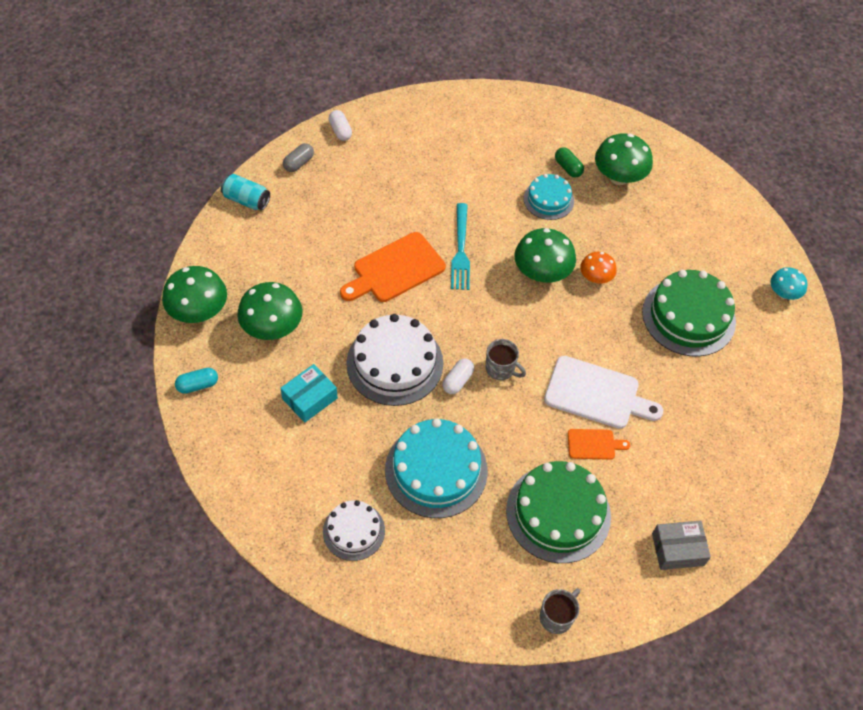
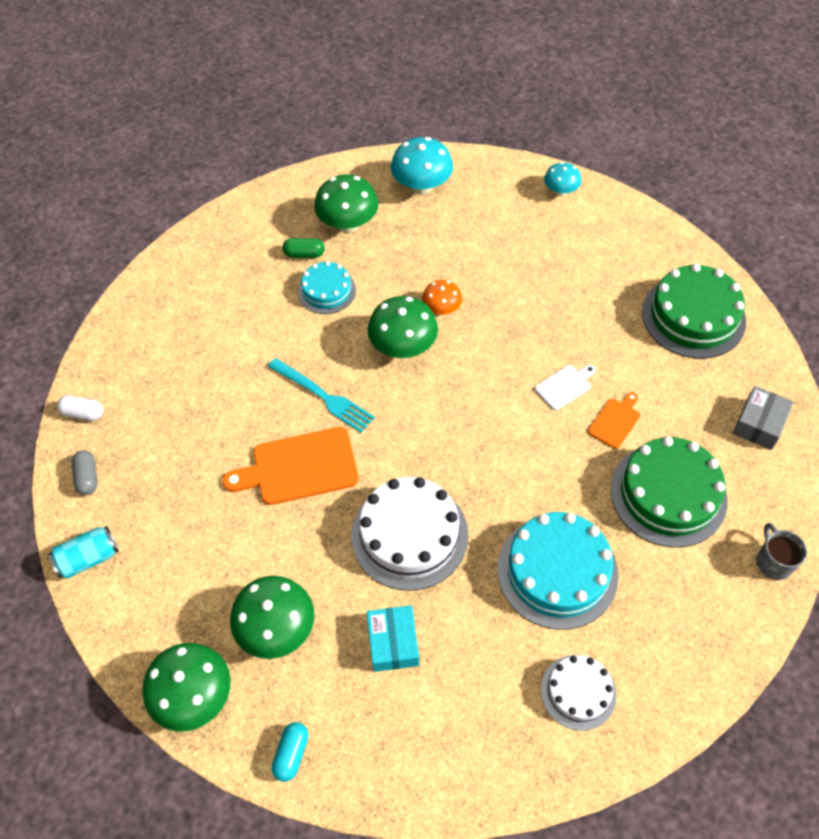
camera: 50 degrees left, 0 degrees up
(395, 269) = (299, 467): orange cutting board -> orange cutting board turned 75 degrees clockwise
(457, 381) = (470, 491): white capsule -> none
(501, 369) = (484, 446): grey mug -> none
(596, 394) = (565, 386): white cutting board -> white cutting board, size x0.52
(688, 316) = (534, 268): green cake -> green cake (693, 316)
(698, 201) = (422, 186): none -> turquoise mushroom

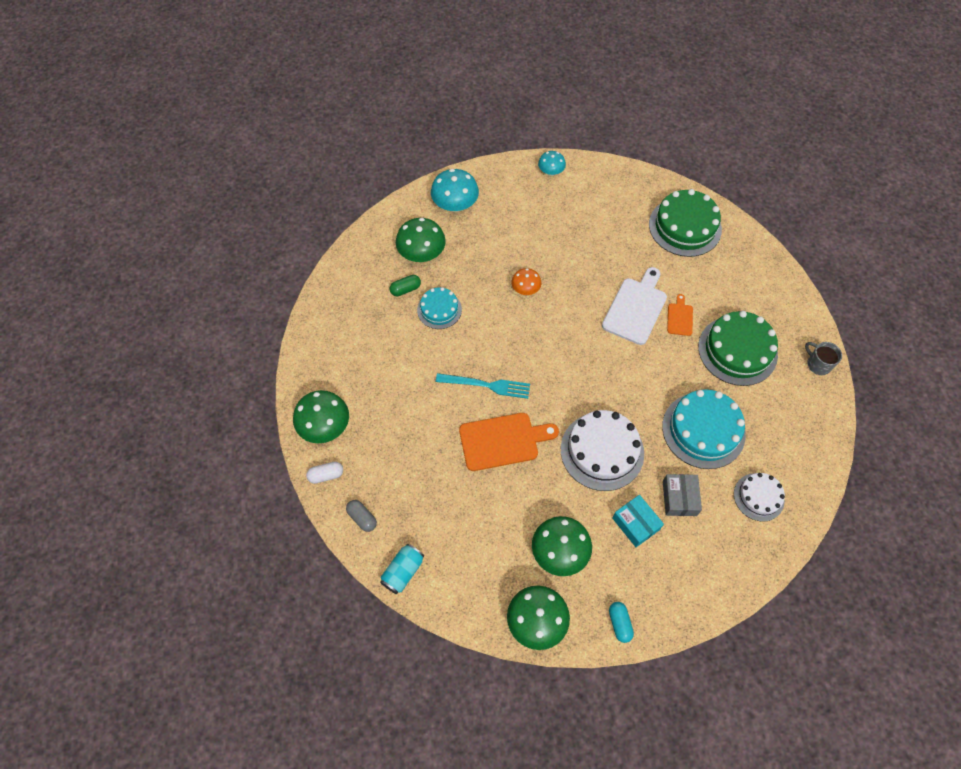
camera: 30 degrees left, 5 degrees up
(299, 467) = (503, 441): orange cutting board -> orange cutting board turned 150 degrees counterclockwise
(403, 347) = (517, 327): green mushroom -> green mushroom (325, 427)
(565, 386) = (636, 308): white cutting board -> white cutting board, size x1.92
(759, 424) = (762, 281): grey box -> grey box (679, 498)

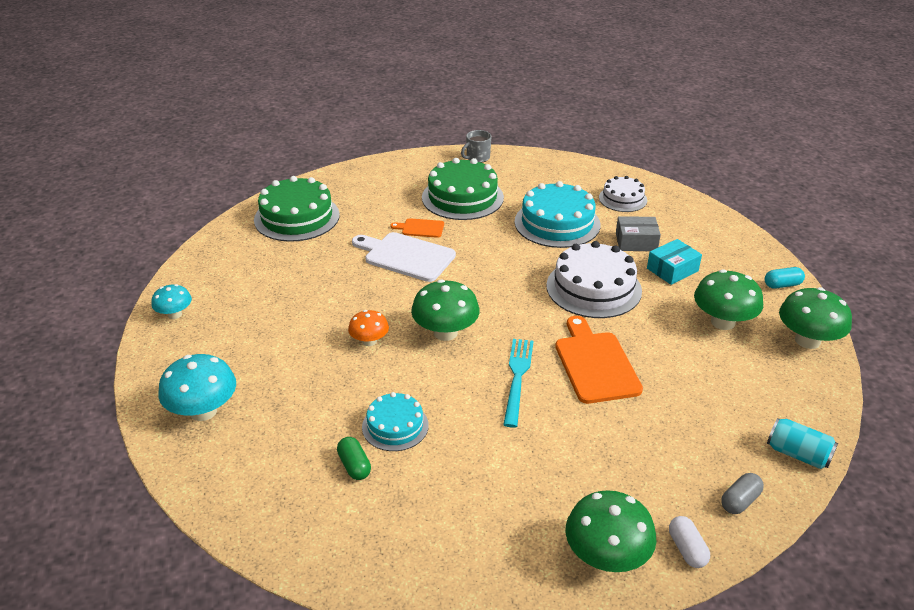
camera: 90 degrees left, 25 degrees down
(422, 254) = (289, 448): green mushroom -> green mushroom (445, 332)

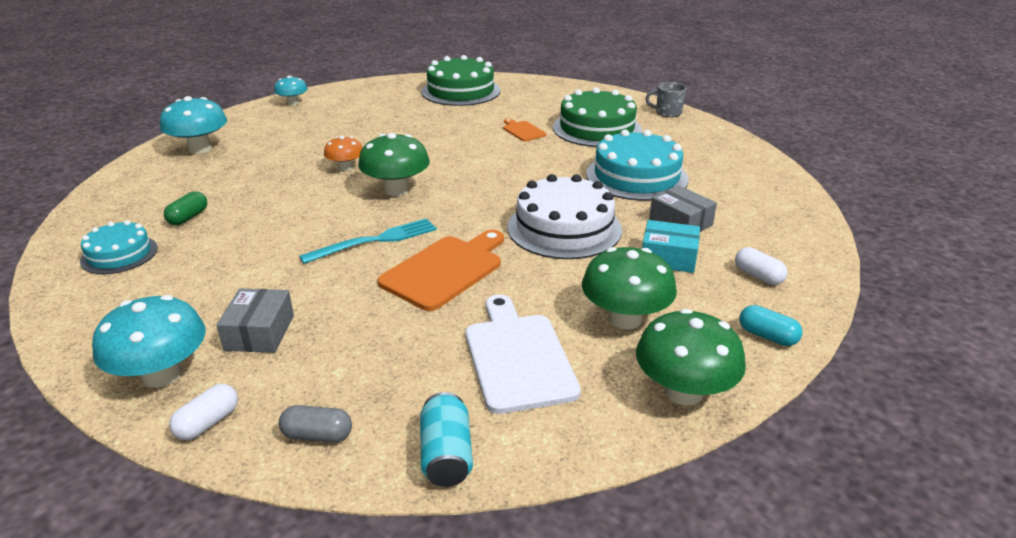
camera: 50 degrees right, 5 degrees down
(395, 426) = (251, 215): turquoise cake -> turquoise cake (119, 254)
(406, 256) = (475, 140): white cutting board -> white cutting board (518, 357)
(594, 486) = (260, 332): none -> grey box
(606, 556) = (162, 375): green mushroom -> turquoise mushroom
(622, 199) = (741, 191): white cake -> none
(723, 252) = (758, 276): none -> white capsule

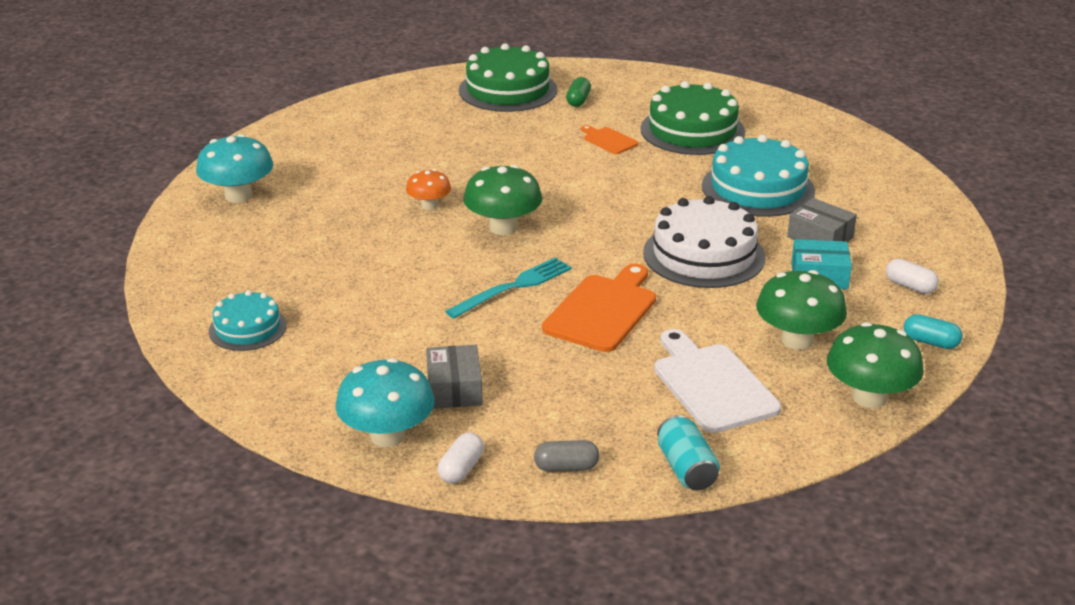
camera: 10 degrees left, 0 degrees up
(188, 217) = (291, 281): green capsule -> green capsule (578, 100)
(293, 103) = (308, 123): turquoise mushroom -> none
(667, 112) = (765, 102): grey mug -> none

